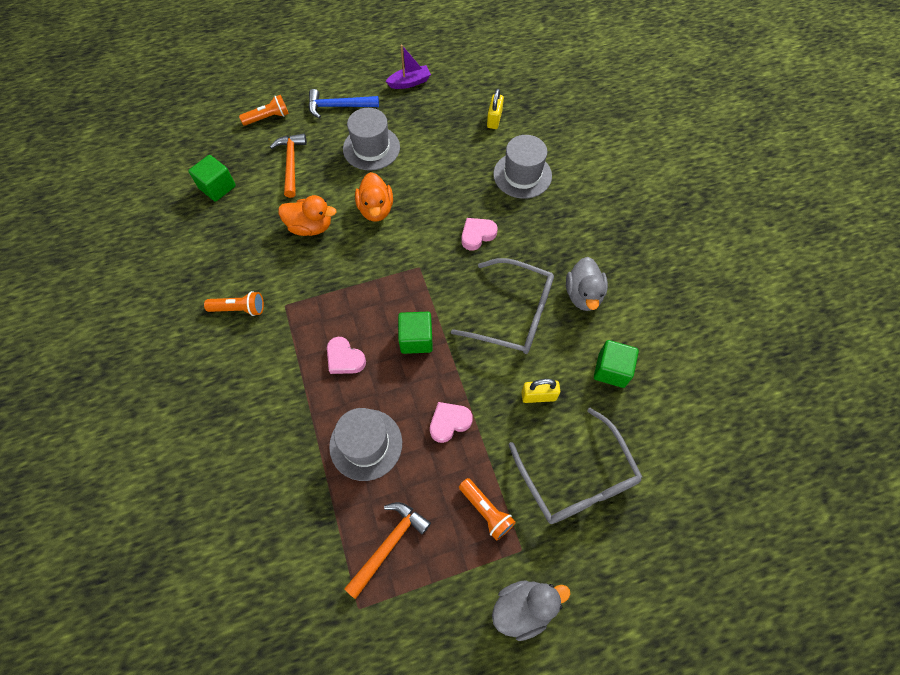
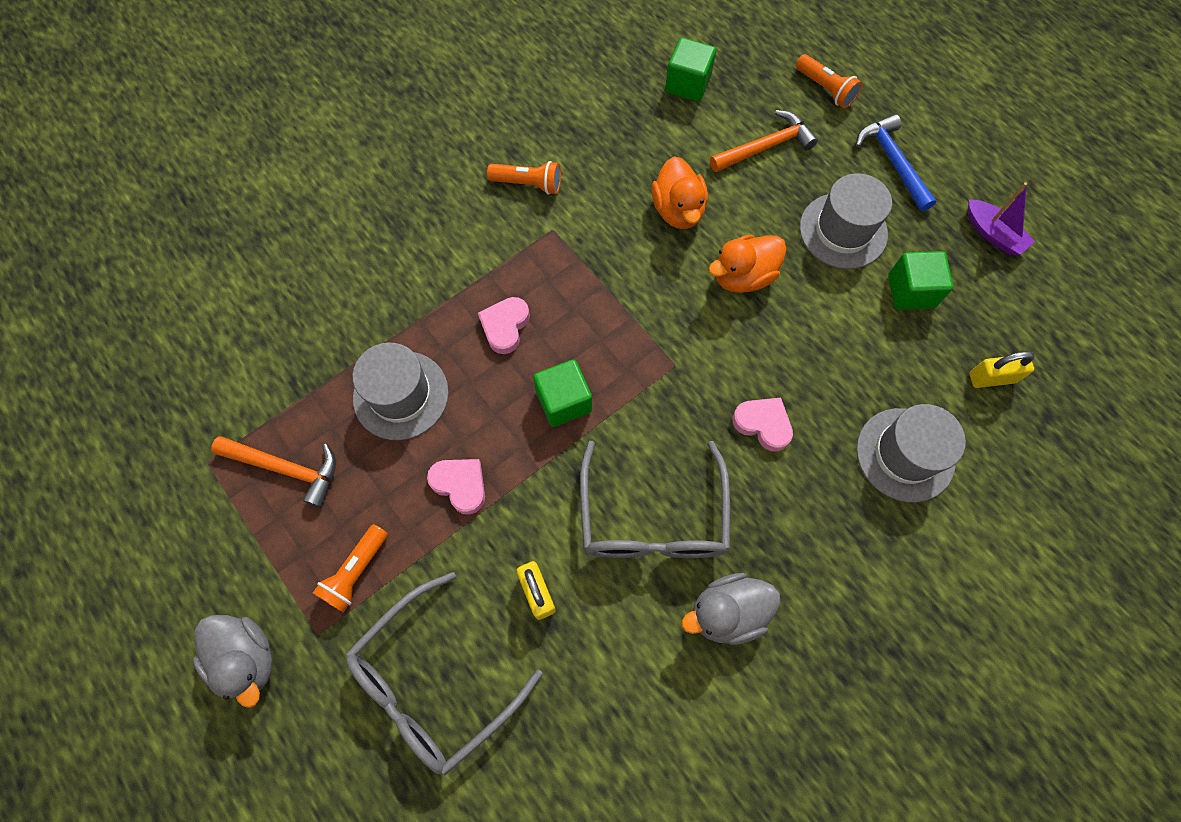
camera: 70 degrees right, 5 degrees up
(239, 309) = (528, 184): orange flashlight -> orange flashlight turned 60 degrees counterclockwise
(611, 370) = (615, 690): green cube -> green cube (911, 291)

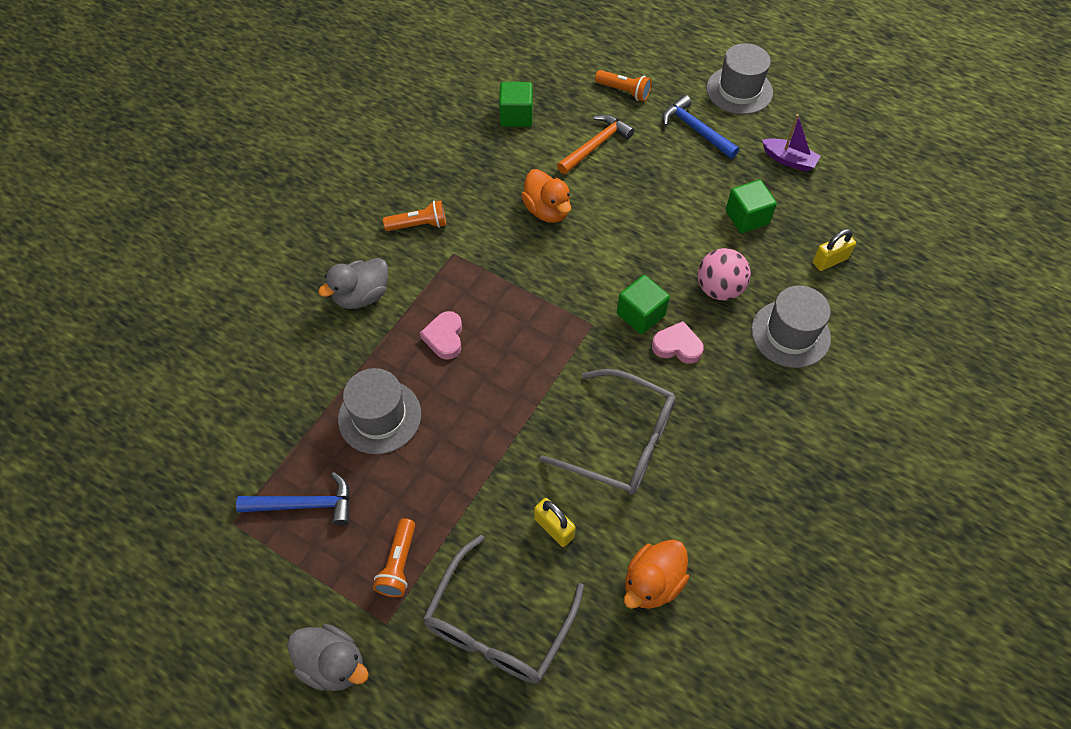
camera: 20 degrees left, 10 degrees down
(285, 468) = (304, 504): orange hammer -> blue hammer
(460, 485) = (458, 468): pink heart -> none
(563, 401) = (515, 379): green cube -> green cube (640, 314)
(652, 518) = (621, 441): grey glasses -> grey glasses turned 45 degrees counterclockwise
(727, 612) = (707, 491): grey duck -> grey duck (362, 296)
(742, 276) = (617, 244): orange duck -> orange duck (652, 583)
(841, 370) = (719, 289): none -> pink ball
(843, 231) = (679, 189): grey hat -> grey hat (739, 90)

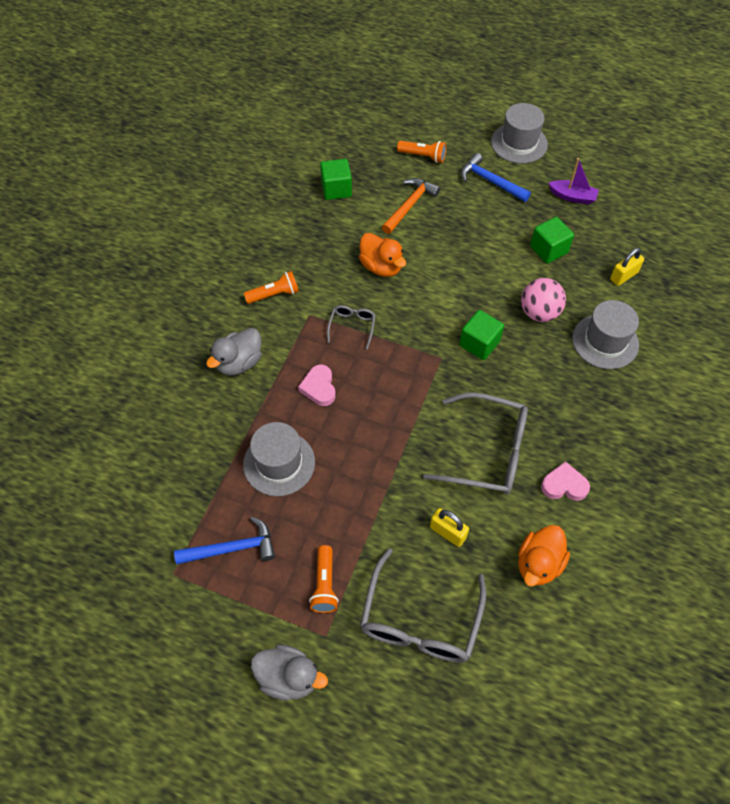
camera: 10 degrees left, 0 degrees up
(498, 274) = (352, 326): none -> grey glasses
(677, 346) = (515, 365): pink heart -> pink heart (564, 485)

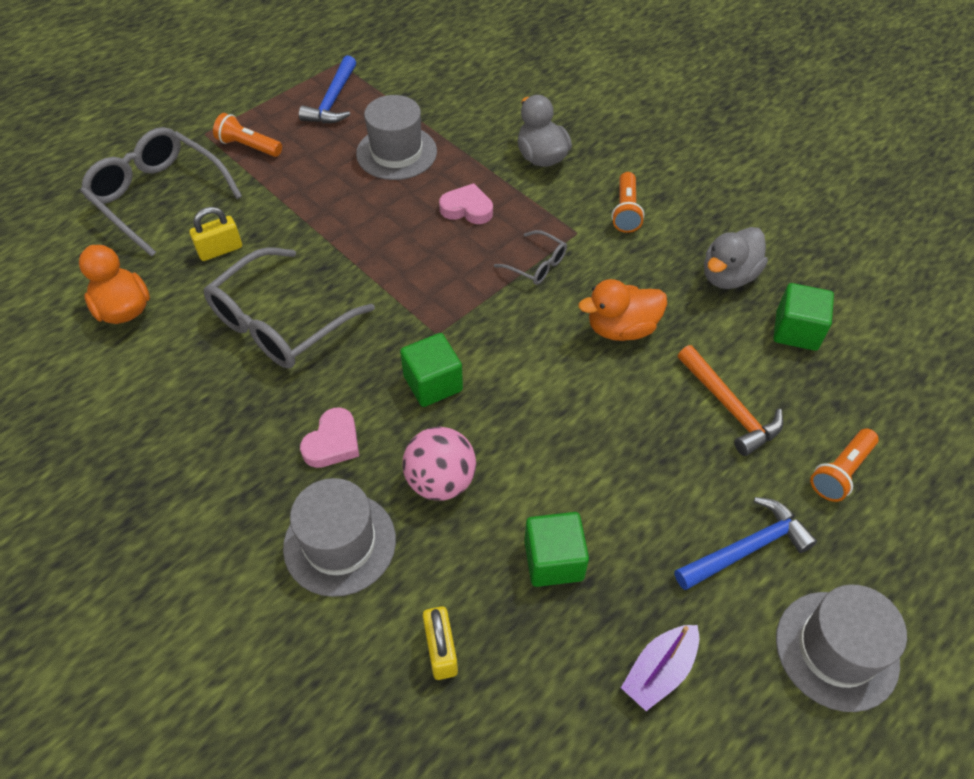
camera: 115 degrees right, 5 degrees down
(288, 677) = (192, 103): grey duck -> grey duck (728, 276)
(564, 485) = (182, 377): pink heart -> pink heart (333, 442)

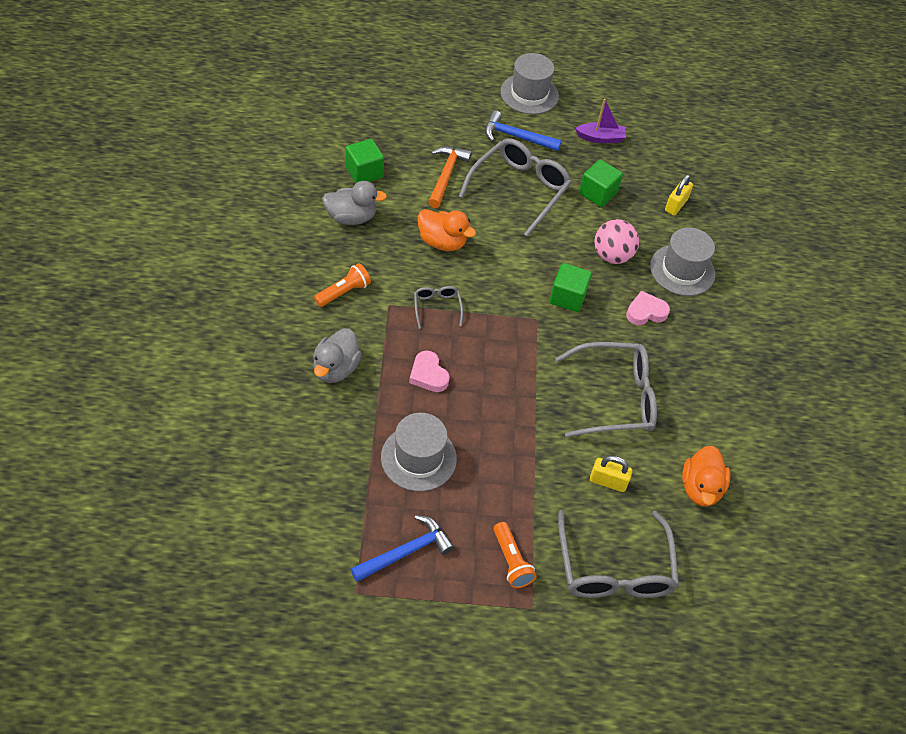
camera: 140 degrees left, 0 degrees up
(639, 469) = (519, 189): none -> grey glasses
(840, 472) = (439, 123): orange flashlight -> none

